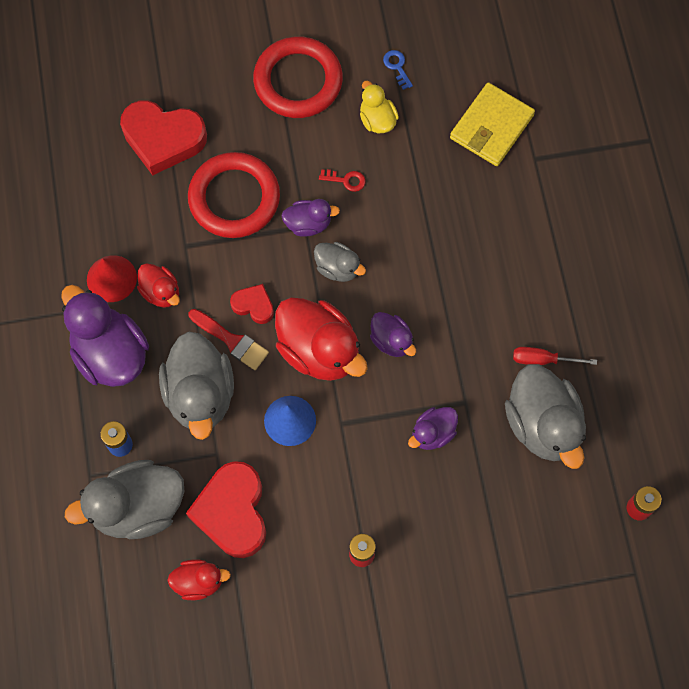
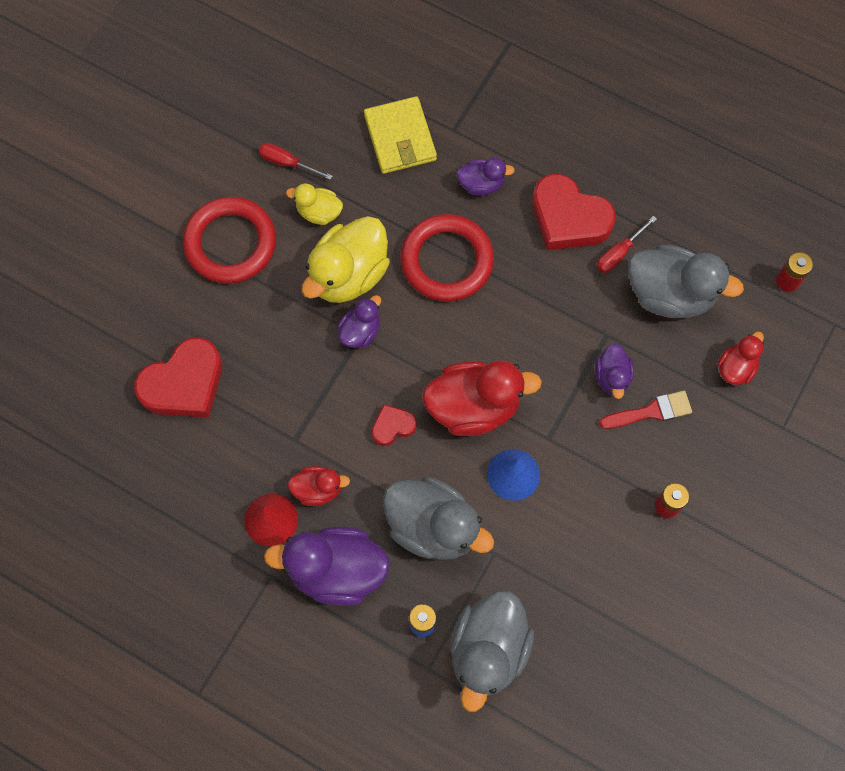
camera: 50 degrees left, 0 degrees up
(199, 582) = (590, 649): red duck -> red duck (735, 368)
(232, 341) = (408, 466): red brush -> red brush (651, 411)
(232, 512) = (553, 578): red heart -> red heart (568, 218)
(234, 198) = (287, 370): red ring -> red ring (447, 261)
(338, 268) = (417, 339): grey duck -> none
(346, 180) = (348, 275): red key -> yellow duck
(391, 341) = (512, 347): purple duck -> purple duck (481, 184)
(397, 67) = (287, 163): blue key -> red screwdriver

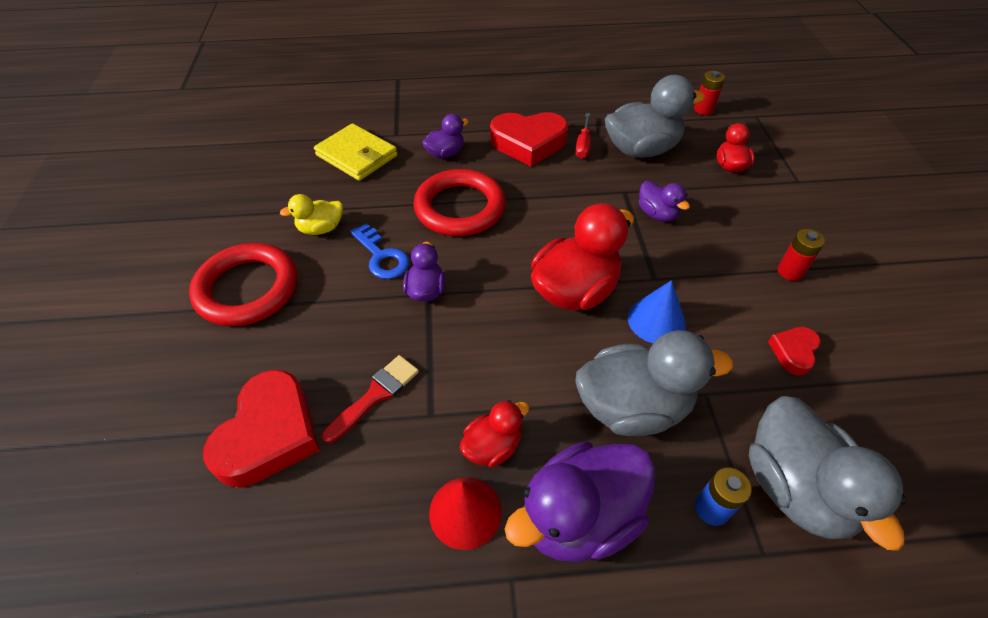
camera: 35 degrees left, 20 degrees down
(287, 163) = (267, 210): red screwdriver -> none
(348, 275) = (382, 256): yellow duck -> blue key
(393, 426) = (518, 346): red heart -> red heart (793, 352)
(651, 411) = (707, 219): red brush -> red brush (375, 395)

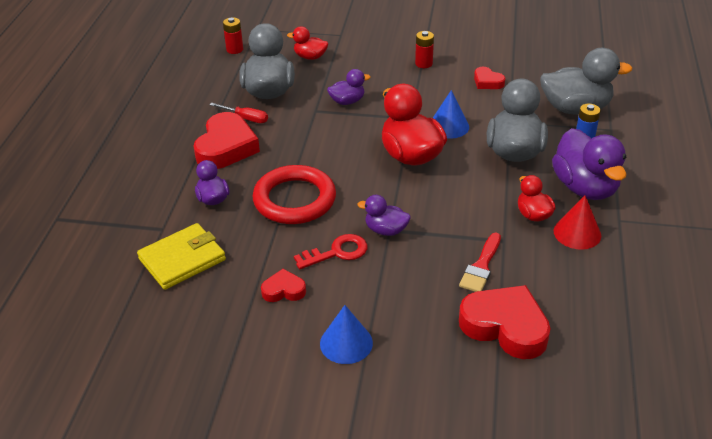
camera: 75 degrees left, 10 degrees down
(247, 289) = (346, 343): red ring -> blue cone
(321, 228) = (283, 290): yellow duck -> red heart
(375, 395) = (481, 266): red brush -> red brush turned 120 degrees counterclockwise
(382, 256) = (337, 252): blue key -> red key

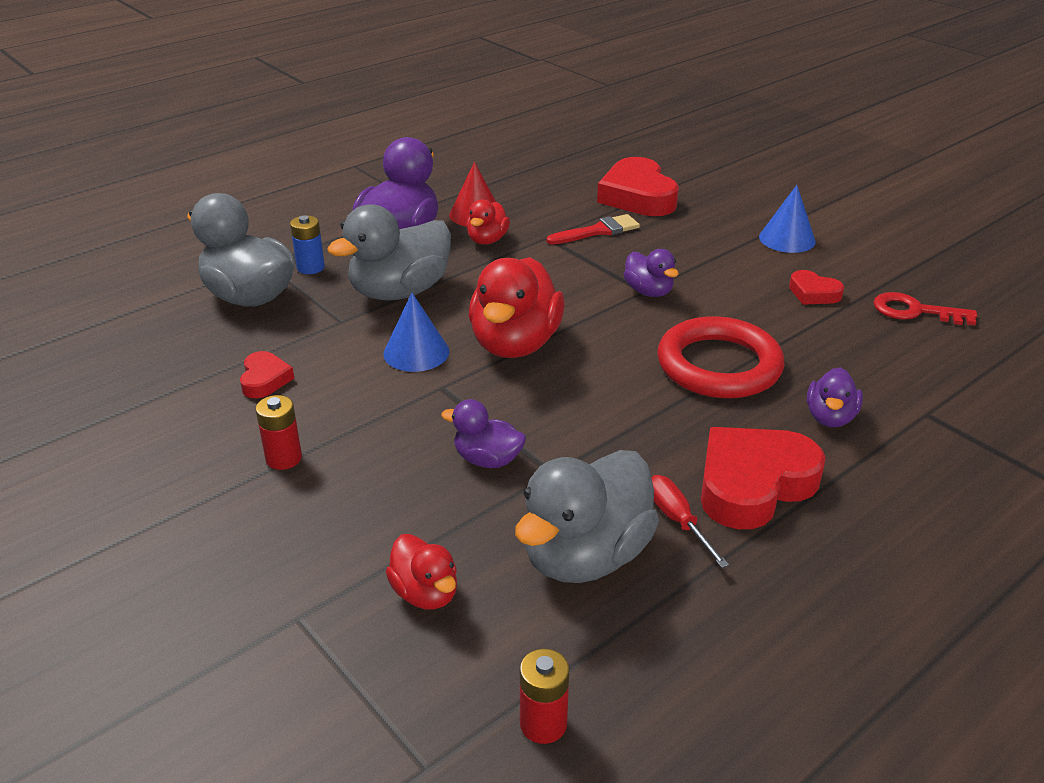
camera: 140 degrees left, 5 degrees down
(182, 259) = (916, 368): yellow wallet -> none
(337, 252) = (723, 297): red key -> red key (914, 311)

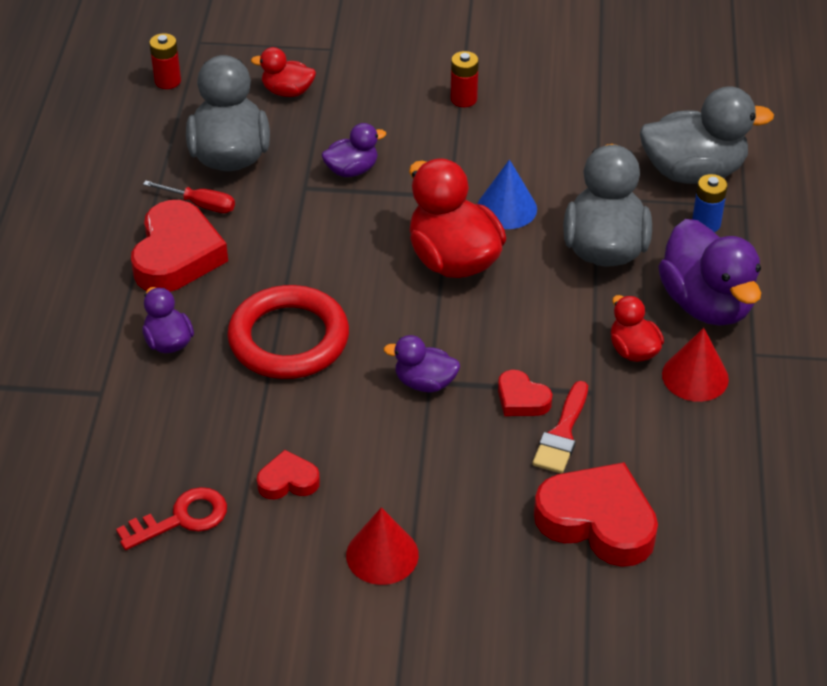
camera: 135 degrees right, 10 degrees up
(265, 379) = (562, 129): red heart -> red heart (521, 399)
(787, 239) = (382, 555): blue cone -> red cone

